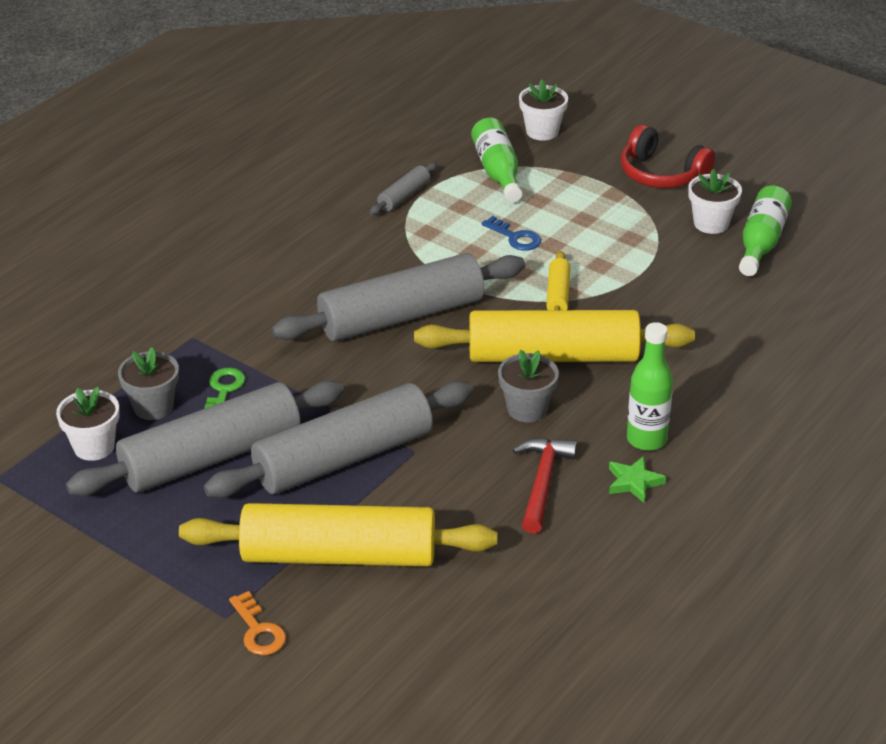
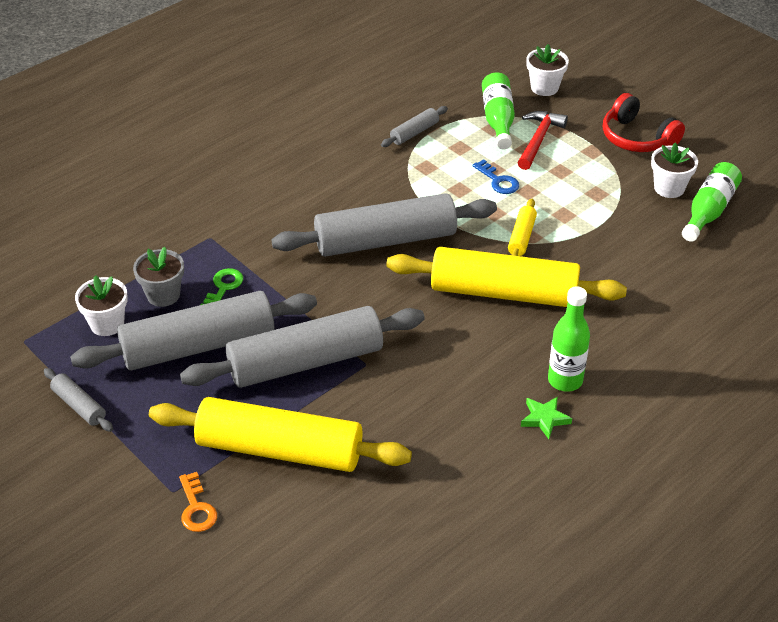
camera: 10 degrees right, 5 degrees up
(86, 540) = (79, 406): none -> grey rolling pin
(527, 409) = (469, 338): grey flower pot -> none
(542, 482) = (466, 408): red hammer -> red hammer (538, 140)

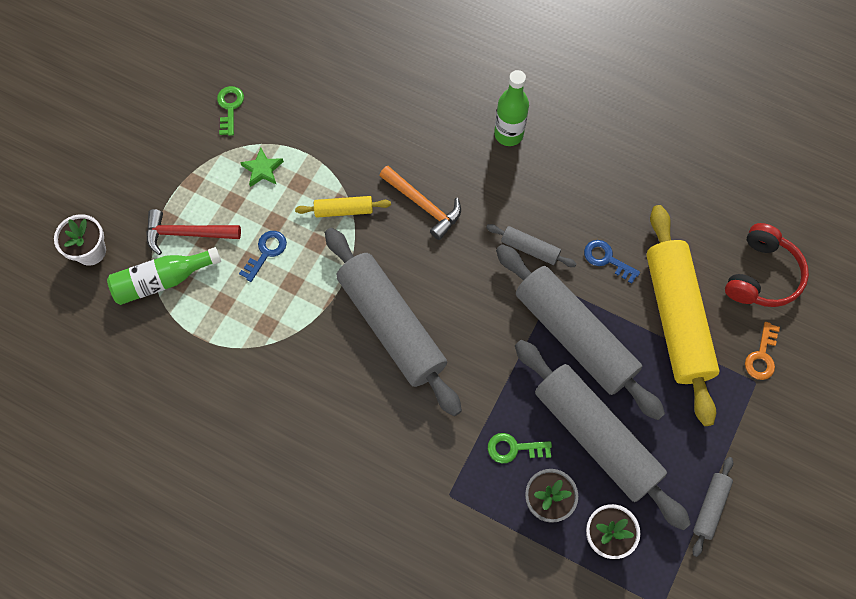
camera: 110 degrees left, 25 degrees up
(196, 508) = (761, 356): orange key -> orange key turned 150 degrees clockwise
(376, 414) = (606, 259): none -> blue key
(414, 133) = (210, 356): grey rolling pin -> grey rolling pin (530, 249)
(503, 292) = (423, 205): yellow rolling pin -> orange hammer
(544, 418) = (555, 139): green star -> green star (262, 169)
(637, 138) = (158, 148): red headphones -> red headphones (762, 275)
(669, 188) = (230, 107): white flower pot -> green key
(709, 211) = (253, 71): green bottle -> none

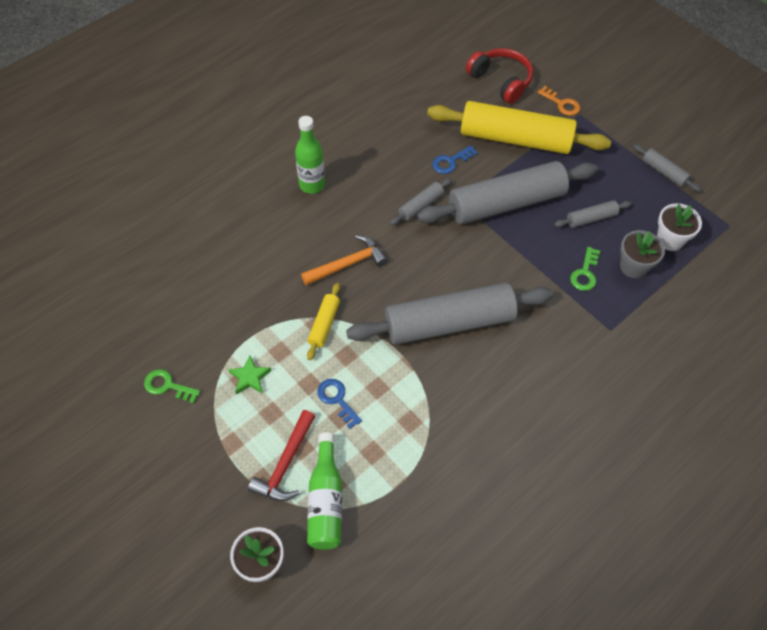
camera: 70 degrees left, 10 degrees down
(596, 436) = (591, 218): grey rolling pin -> grey rolling pin, size x0.43

